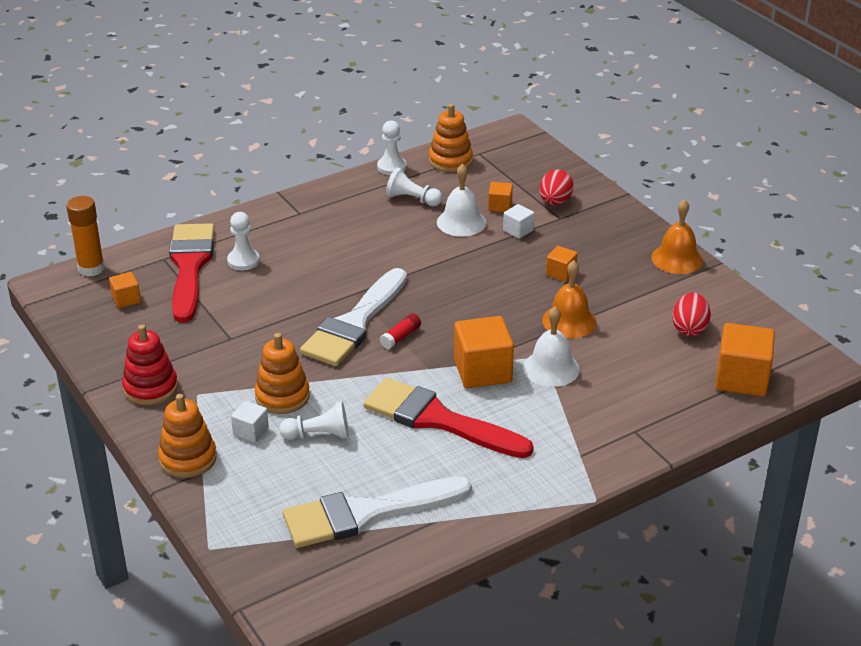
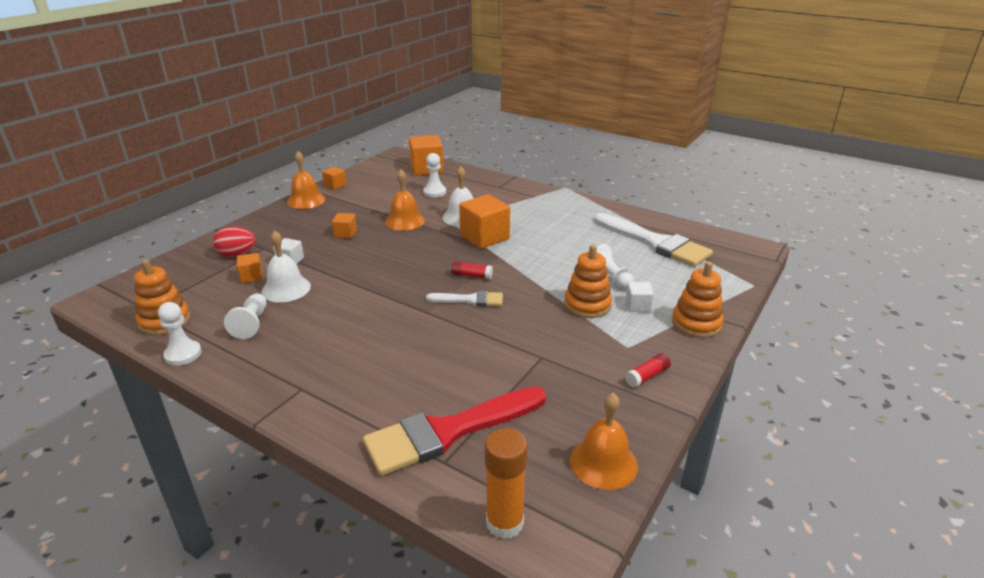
camera: 115 degrees left, 5 degrees down
(92, 325) = (603, 463): none -> orange bell
(126, 299) = (540, 457): orange cube -> orange cube (335, 185)
(150, 388) = (647, 376): red stacking toy -> red glue stick
(243, 261) = (414, 395): white pawn -> white pawn (434, 192)
(354, 323) = (470, 300): white brush -> white brush, size x0.52
(438, 420) = (548, 241): red brush -> none
(689, 329) = (387, 187): red egg -> none

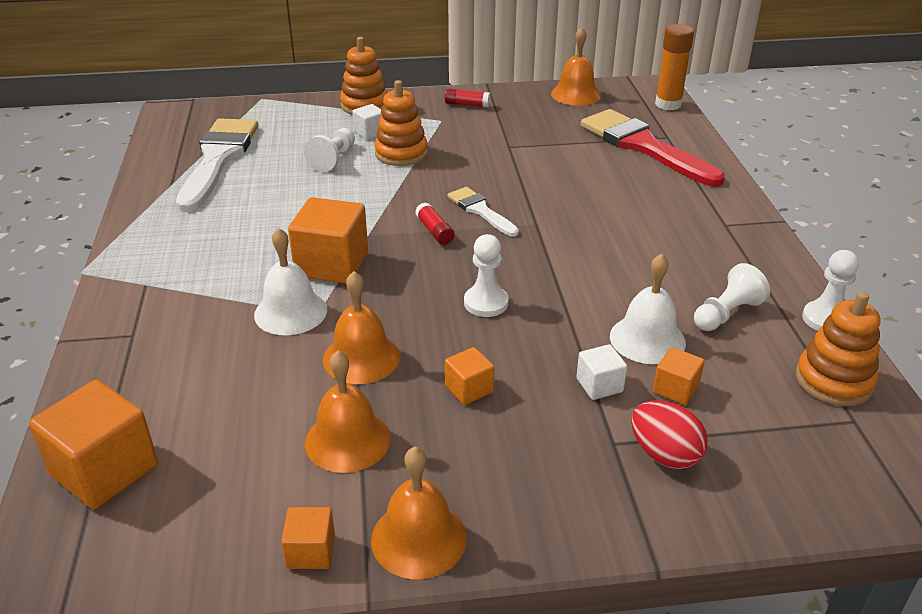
camera: 130 degrees left, 5 degrees up
(367, 204) = (347, 440): none -> orange bell
(434, 192) = (219, 391): white pawn -> white pawn (486, 303)
(448, 431) = (644, 146): red brush -> red brush turned 150 degrees counterclockwise

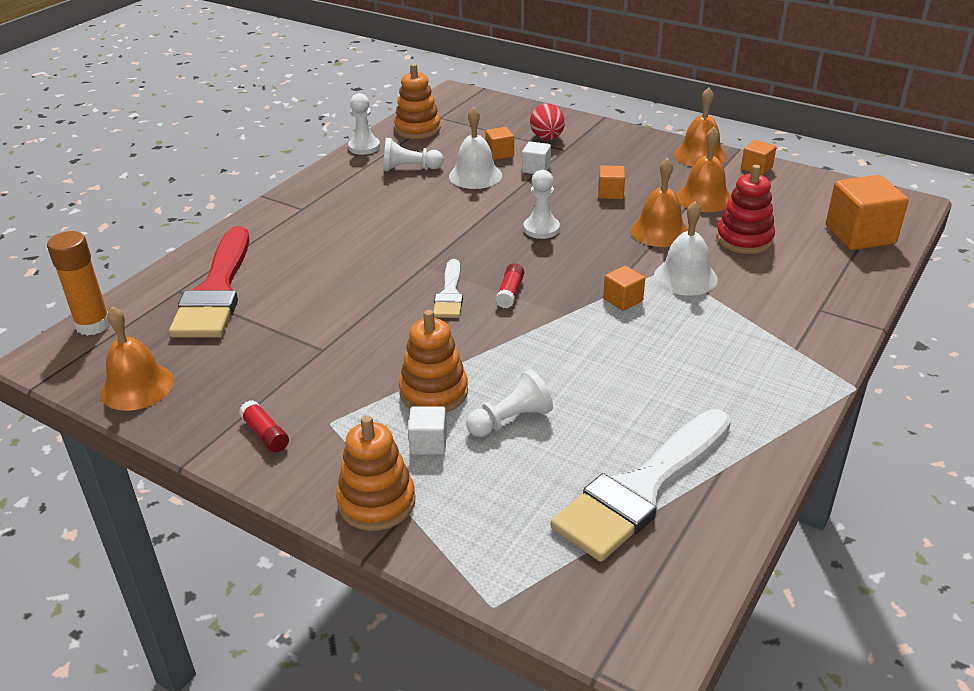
camera: 140 degrees left, 0 degrees up
(255, 391) = (744, 239): none -> red stacking toy
(332, 265) = (623, 300): orange cube -> orange cube, size x0.51

